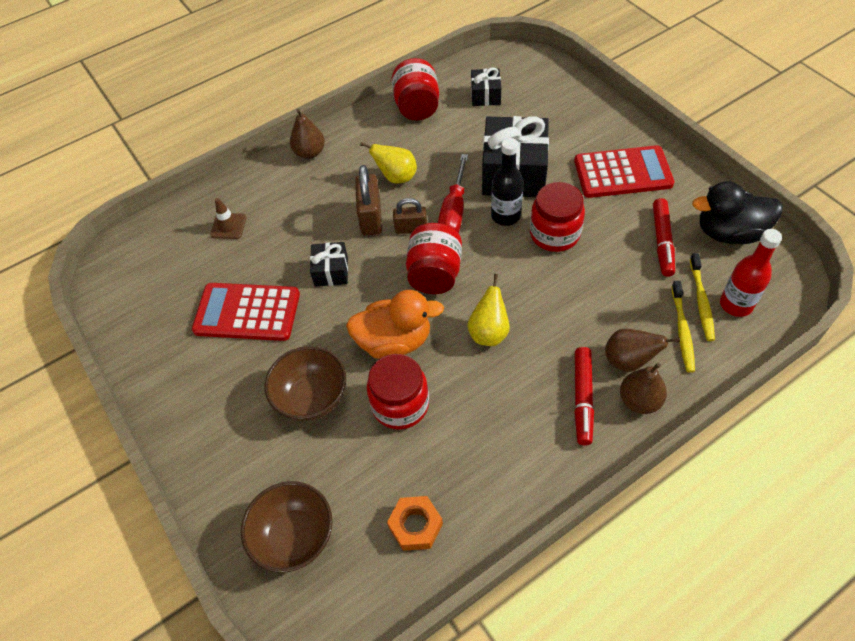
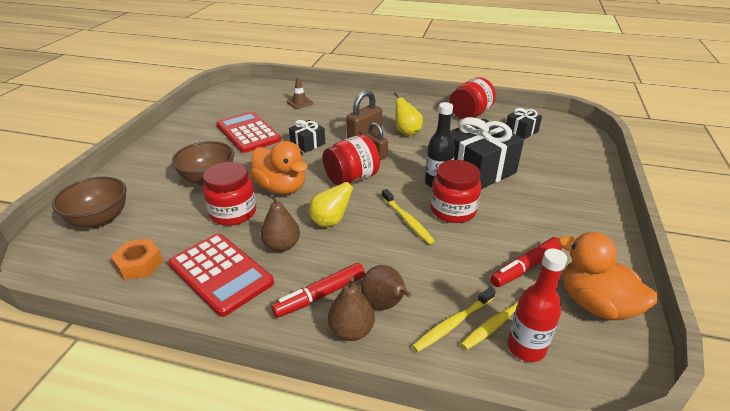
camera: 45 degrees right, 20 degrees down
(310, 153) = (382, 100): brown pear -> brown pear (282, 246)
(454, 211) = (411, 162): red screwdriver -> none
(539, 275) = (407, 220): none -> yellow toothbrush
(622, 173) = (557, 215): red calculator -> red calculator (220, 273)
(729, 233) = (595, 304): black duck -> orange duck

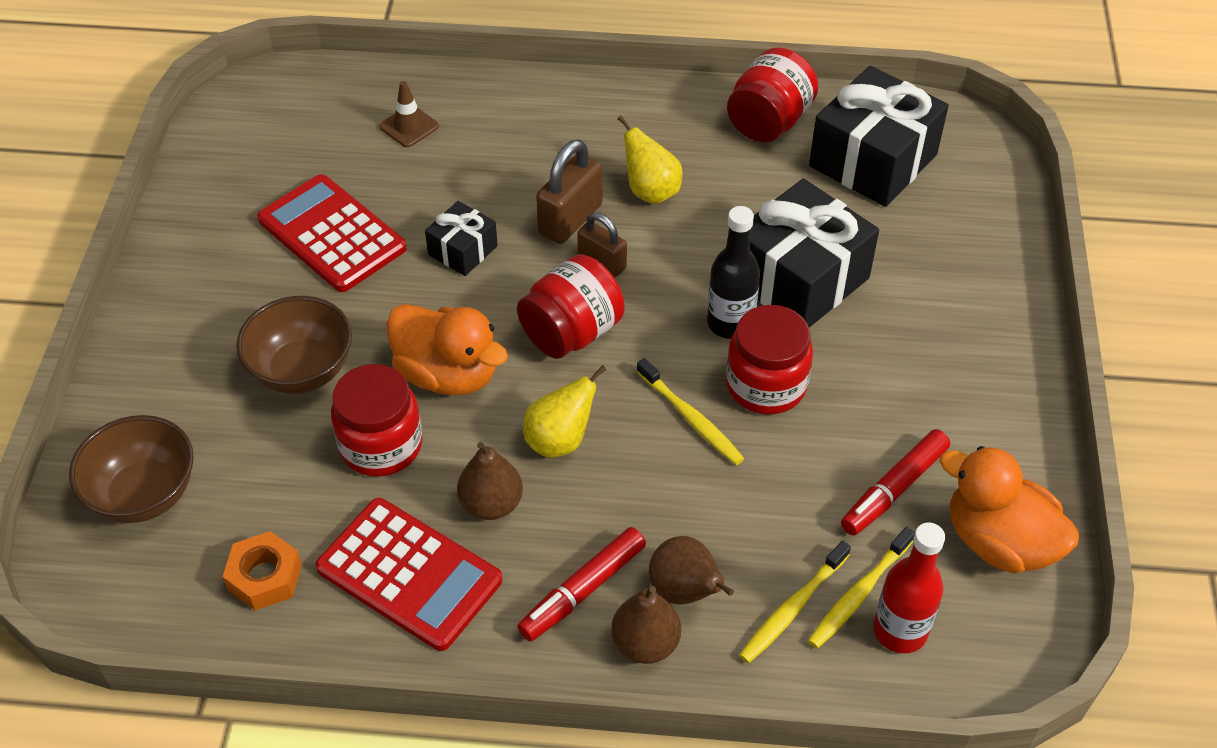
camera: 10 degrees left, 15 degrees up
(521, 131) = (873, 160): black gift -> black gift, size x1.98

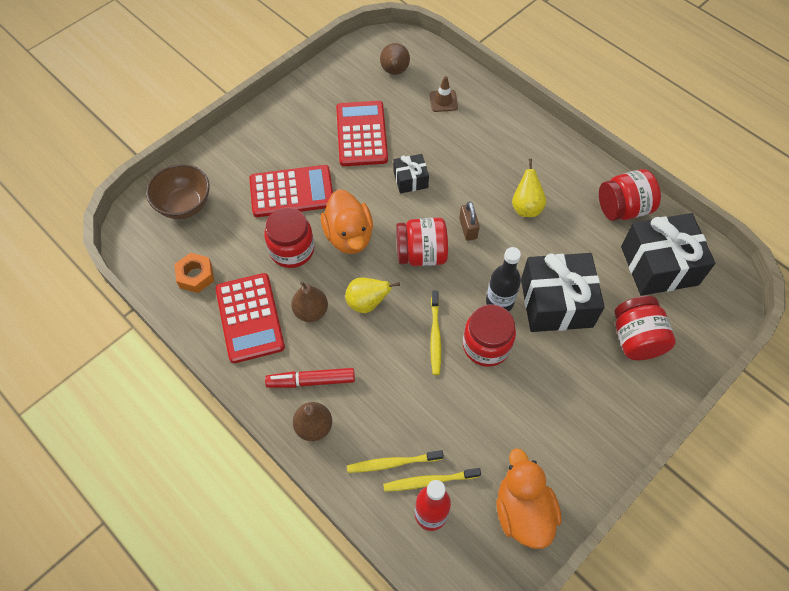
camera: 40 degrees right, 10 degrees up
(302, 371) = (292, 192): brown bowl -> red calculator
(570, 219) = (474, 196): brown padlock -> none
(685, 591) = (353, 416): brown pear -> brown pear (394, 72)
(894, 489) = (497, 444): red marker -> none
(929, 258) = (636, 339): none -> red jar

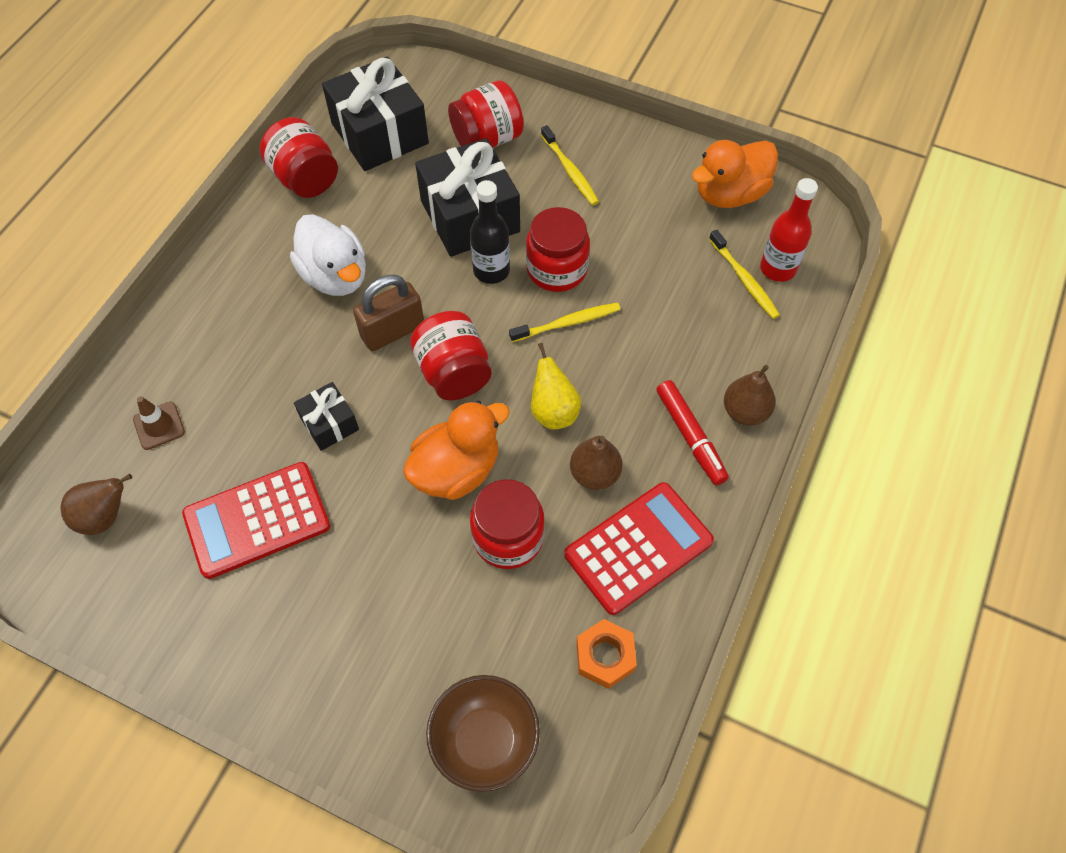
camera: 110 degrees left, 0 degrees up
(292, 192) = (403, 580): red calculator -> none
(392, 463) = (744, 319): yellow toothbrush -> yellow toothbrush (570, 171)
(468, 228) = (392, 331): brown padlock -> brown padlock, size x1.52
(526, 207) = (335, 276): yellow pear -> white duck

